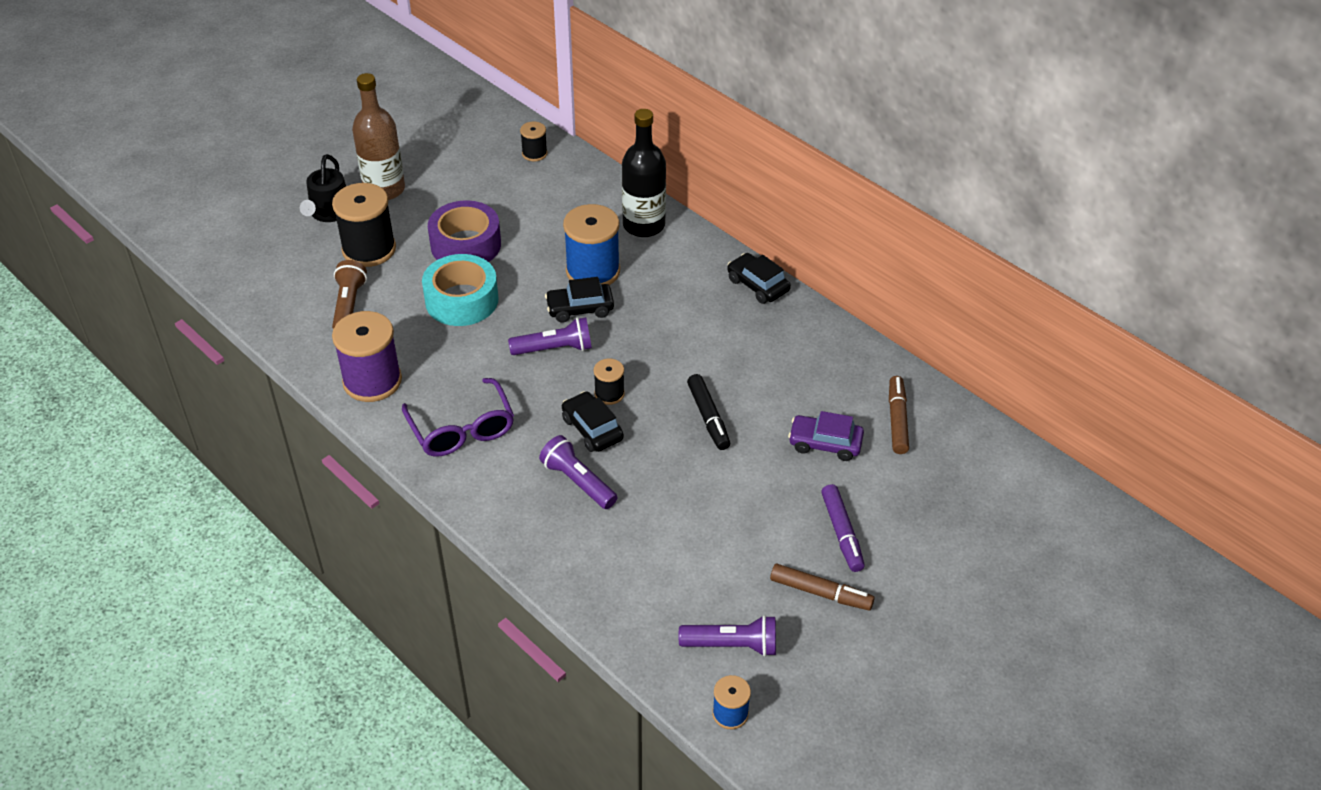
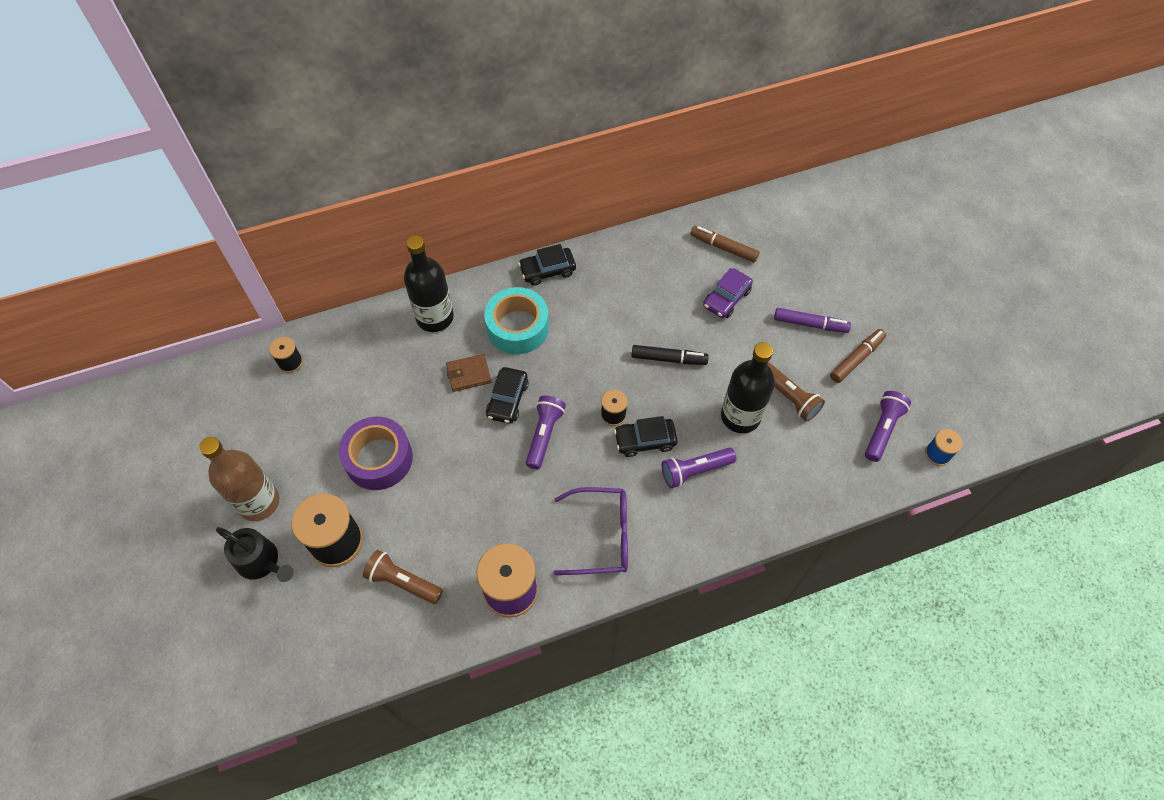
camera: 65 degrees left, 15 degrees up
(461, 300) = (448, 485): turquoise tape -> turquoise tape (517, 327)
(593, 271) = (468, 374): blue spool -> brown wallet
(670, 502) = (740, 416): none -> black bottle
(723, 540) = (789, 397): none -> brown flashlight

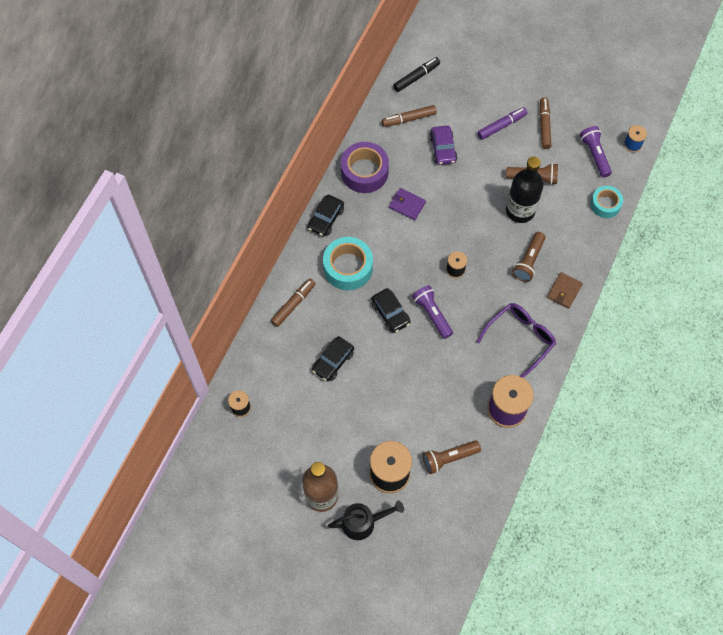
camera: 45 degrees left, 5 degrees up
(379, 458) = (359, 410): purple tape -> purple tape (364, 172)
(435, 317) = (293, 304): black bottle -> brown marker
(468, 374) = (352, 319): brown wallet -> brown wallet (564, 291)
(634, 319) = (407, 205): none -> purple wallet
(645, 440) = (487, 268): black car -> black car (333, 361)
(668, 359) = (450, 212): black marker -> black marker (416, 77)
(695, 470) = (528, 261): purple flashlight -> brown flashlight
(840, 487) = (605, 204): none -> turquoise tape

